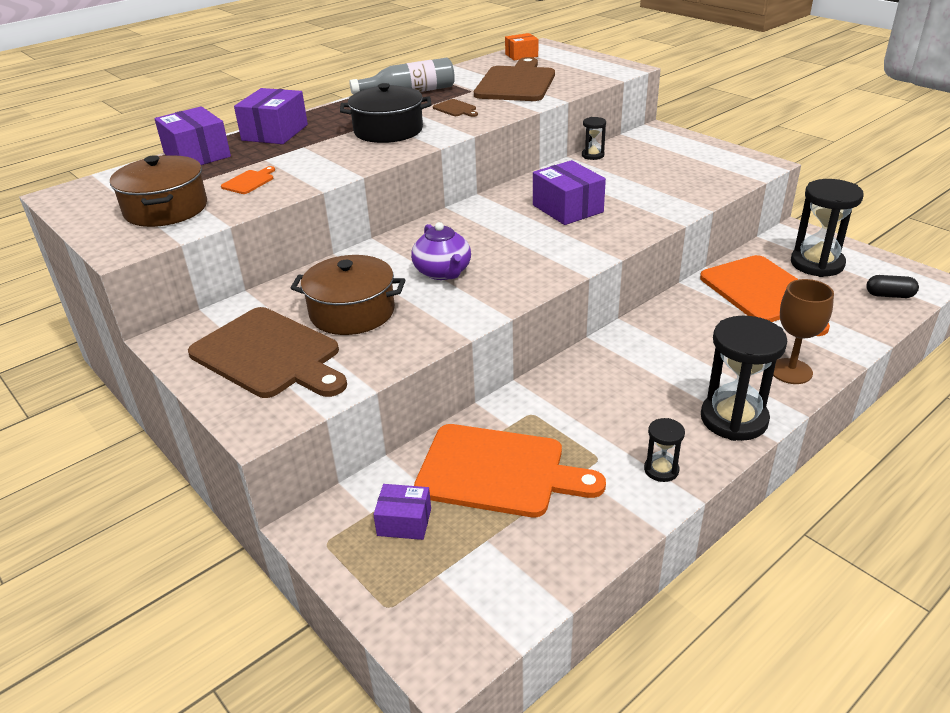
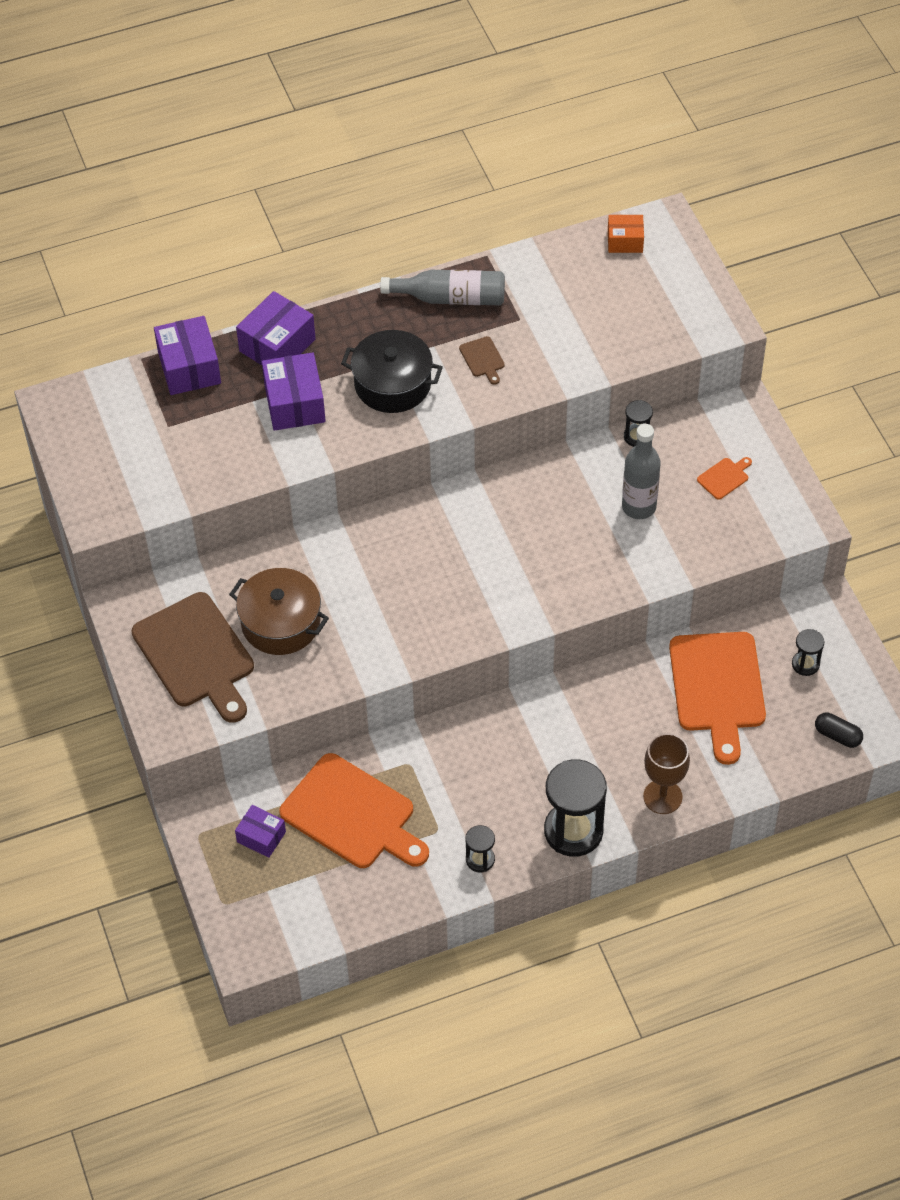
camera: 20 degrees right, 20 degrees up
(166, 209) = (142, 466): brown pot -> none
(249, 181) = (226, 442): orange cutting board -> orange cutting board (724, 477)
(443, 272) = (382, 594): purple teapot -> none
(516, 83) = (579, 318): brown cutting board -> none
(567, 208) = (551, 531): purple box -> purple box (295, 403)
(626, 183) = (639, 507): none -> grey bottle
(817, 264) = (805, 664): black hourglass -> black hourglass, size x0.49

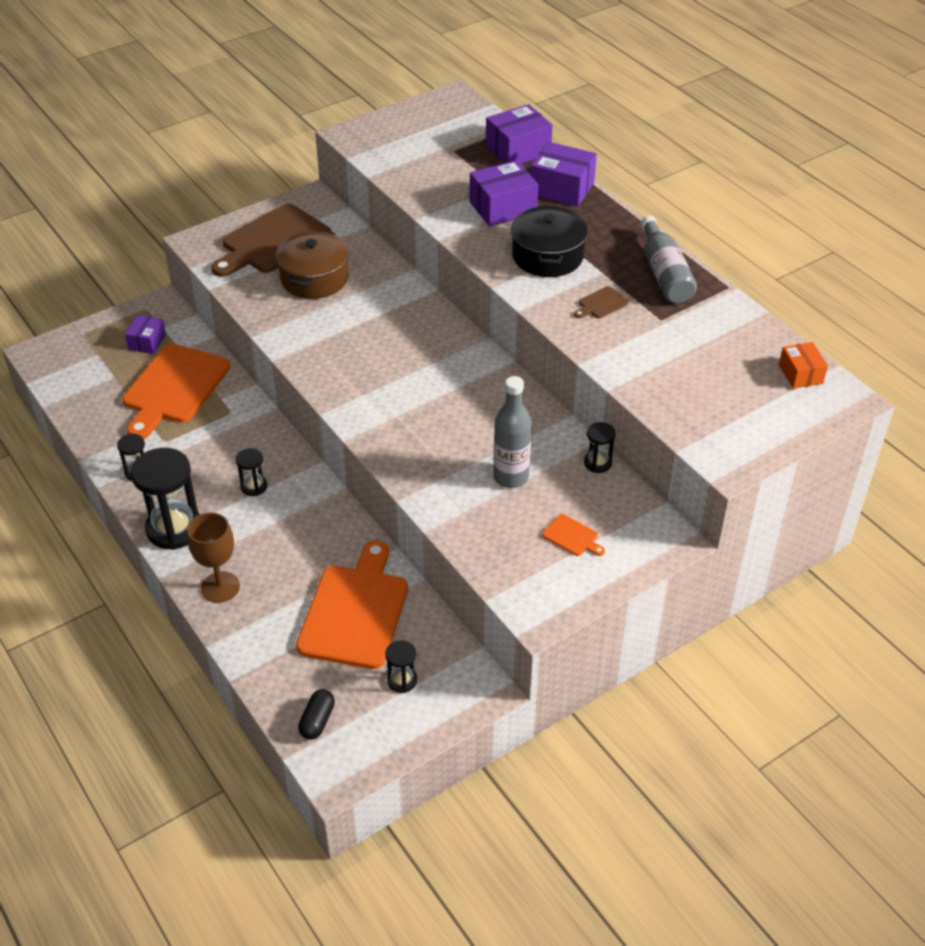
camera: 75 degrees right, 10 degrees down
(531, 753) = (254, 486): none -> black hourglass
(718, 688) = (355, 611): orange cutting board -> orange cutting board turned 120 degrees clockwise

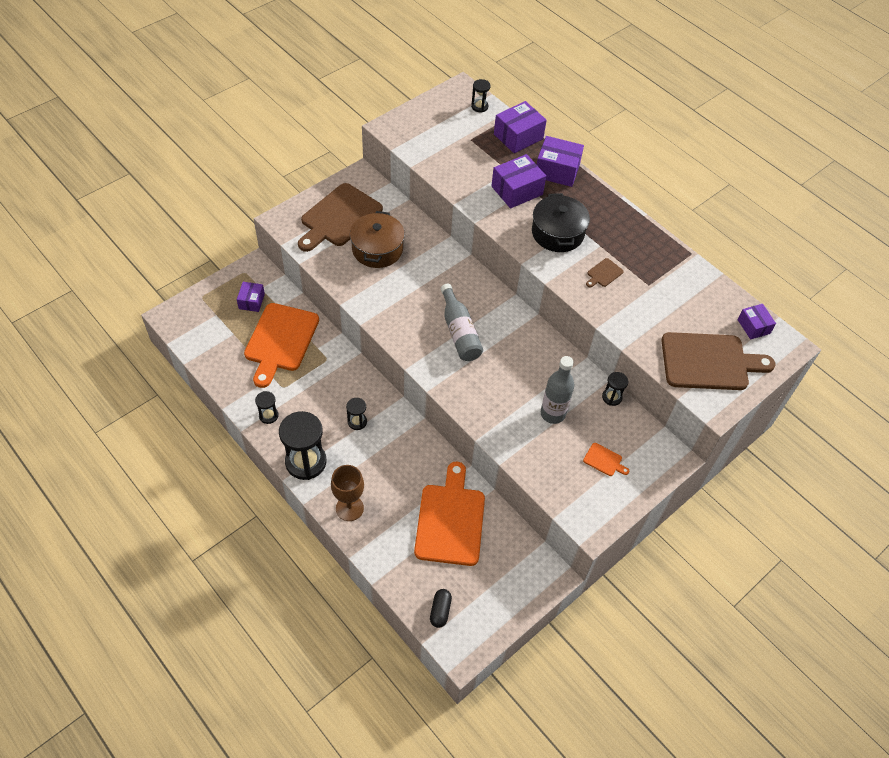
camera: 10 degrees left, 10 degrees up
(402, 680) = (493, 573): black hourglass -> black hourglass (479, 106)
(664, 273) = (644, 244): grey bottle -> grey bottle (459, 332)
(729, 411) = (709, 362): none -> brown cutting board
(800, 374) = (753, 326): orange box -> purple box

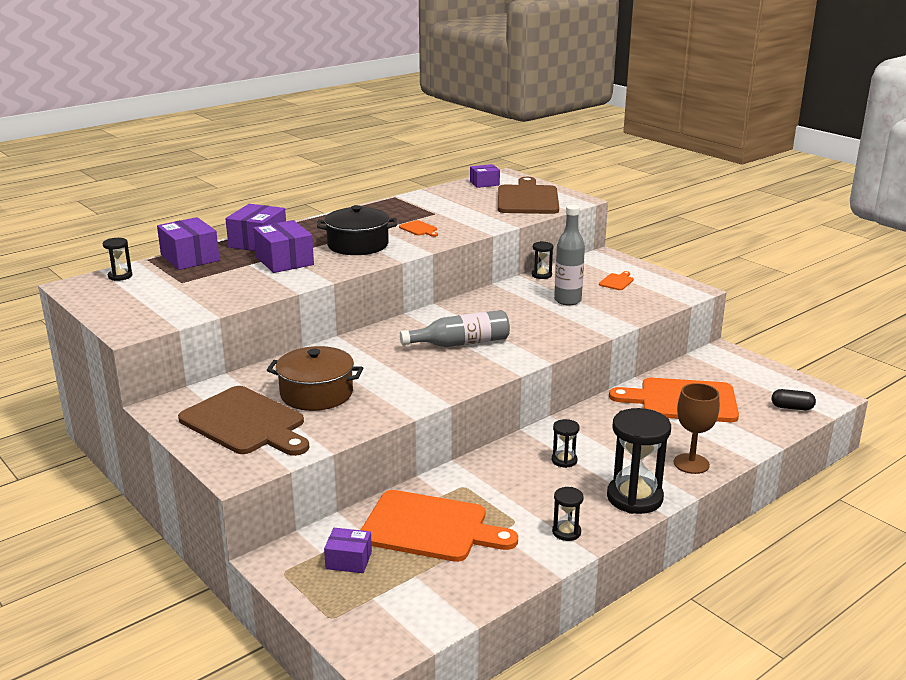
camera: 85 degrees left, 30 degrees down
(604, 273) = (419, 229): brown cutting board -> orange cutting board

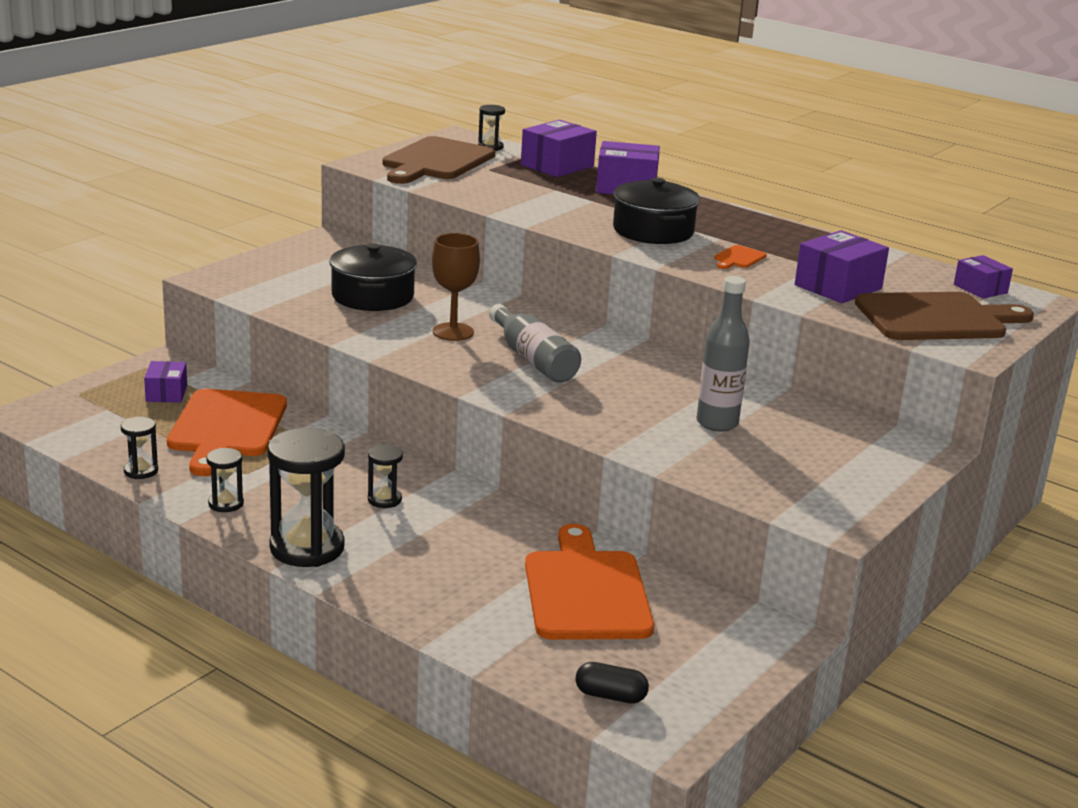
camera: 75 degrees right, 0 degrees up
(246, 423) = (302, 273): brown cutting board -> brown cutting board (436, 161)
(284, 261) = (576, 202): purple box -> purple box (838, 287)
(316, 393) = (372, 296): brown pot -> black pot
(541, 275) = (801, 403): black hourglass -> black hourglass (141, 471)
(617, 281) = (822, 460): orange cutting board -> none
(691, 464) = (402, 592): brown goblet -> brown goblet (453, 332)
(792, 408) = (610, 696): black capsule -> black capsule turned 75 degrees counterclockwise

